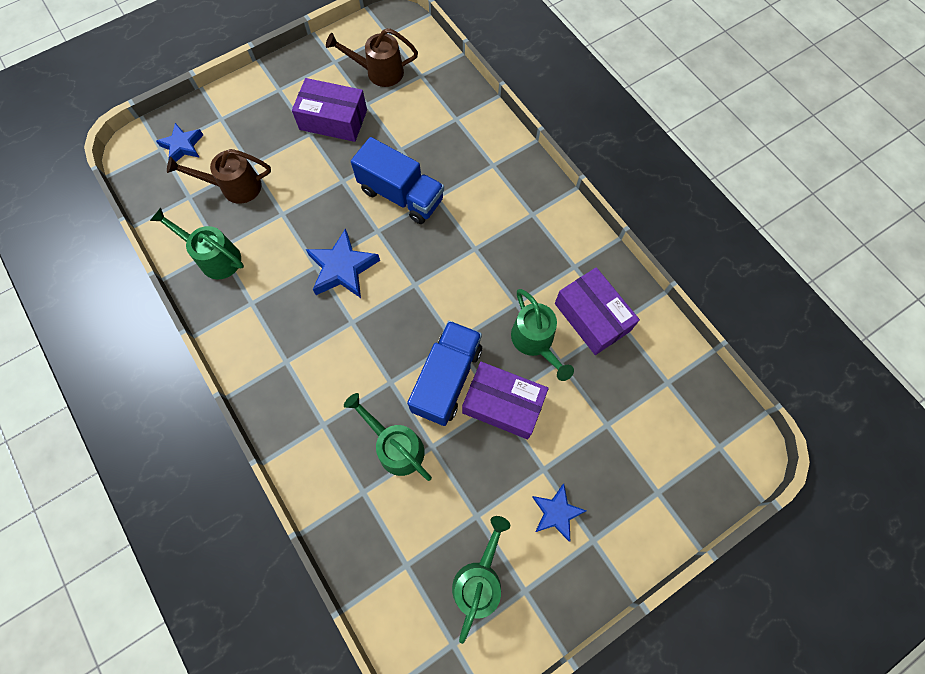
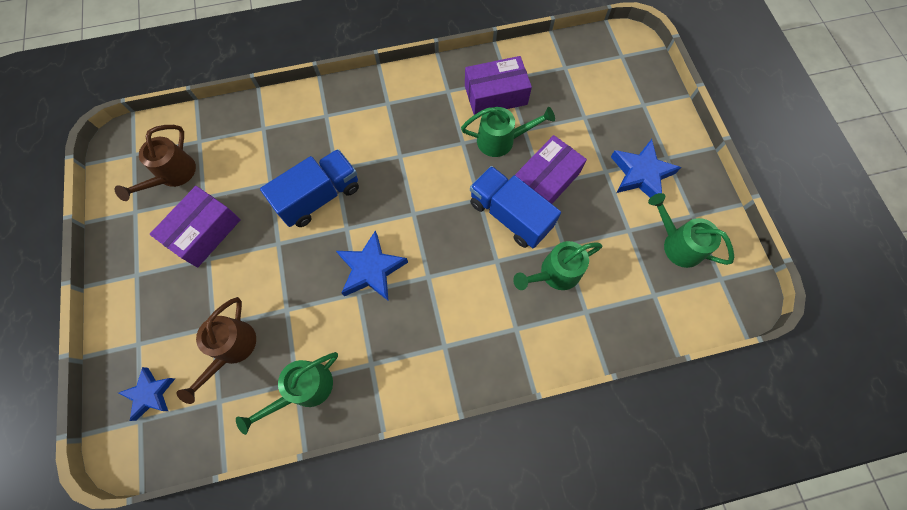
camera: 70 degrees left, 0 degrees up
(556, 512) = (641, 174): blue star -> blue star, size x1.52

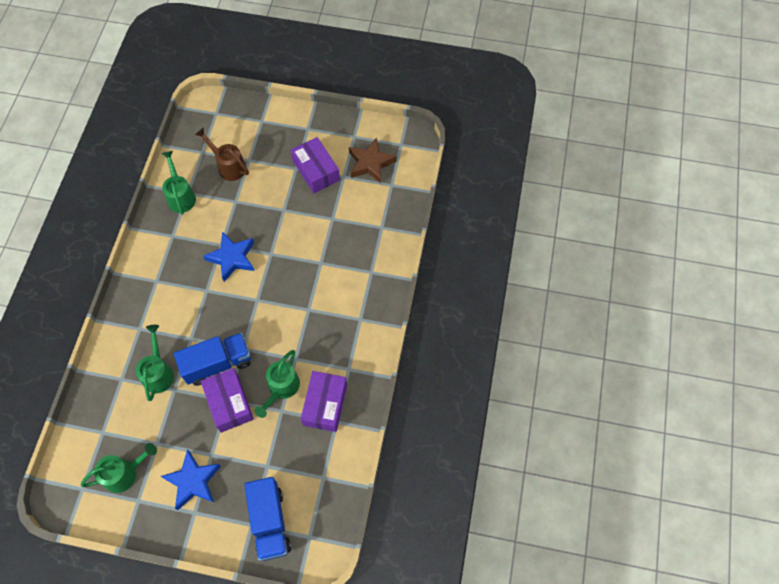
camera: 115 degrees right, 5 degrees down
(150, 394) = (227, 121): blue star -> none
(173, 175) = (370, 163): brown watering can -> brown star
(319, 197) = (304, 245): blue truck -> blue truck (270, 522)

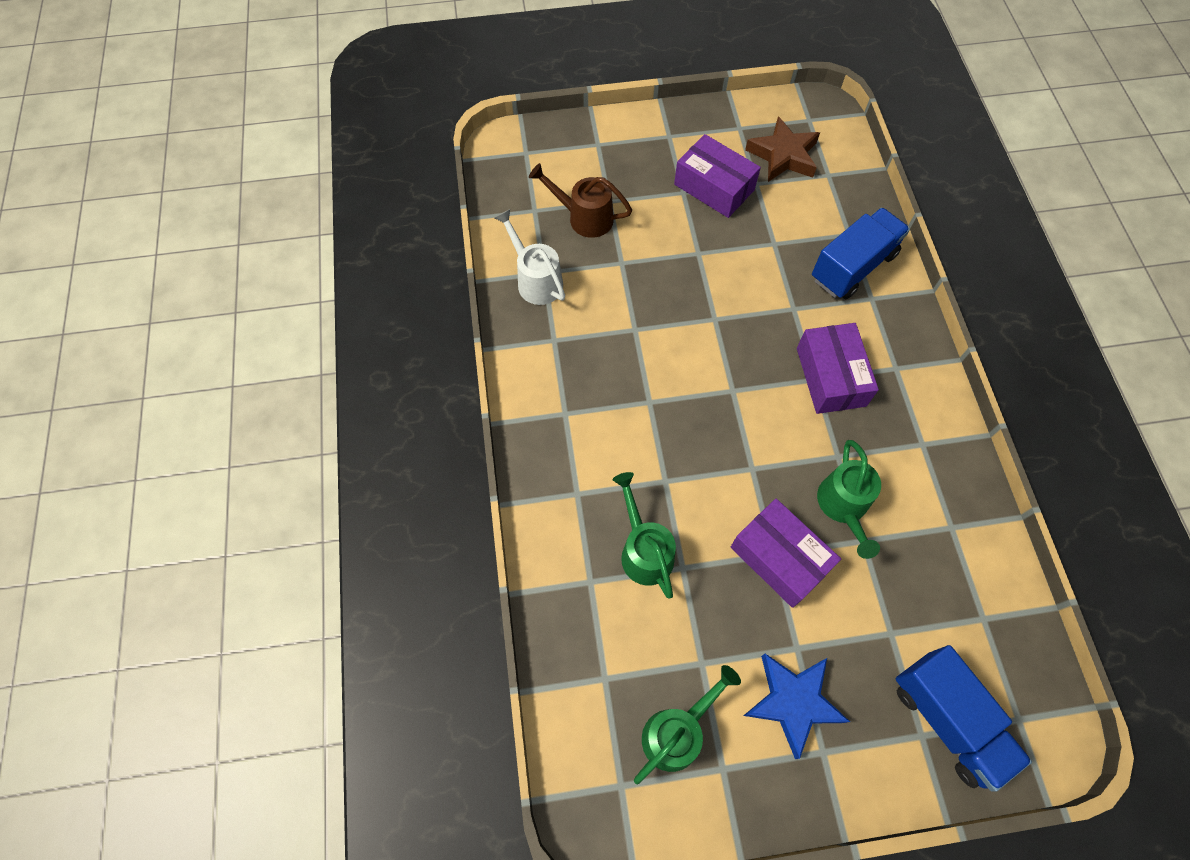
camera: 20 degrees left, 0 degrees up
(180, 196) = (536, 280): green watering can -> white watering can
(218, 364) = (728, 504): blue truck -> blue truck (853, 267)
(232, 258) = (662, 343): blue star -> none
(325, 404) = (921, 508): purple box -> purple box (831, 377)

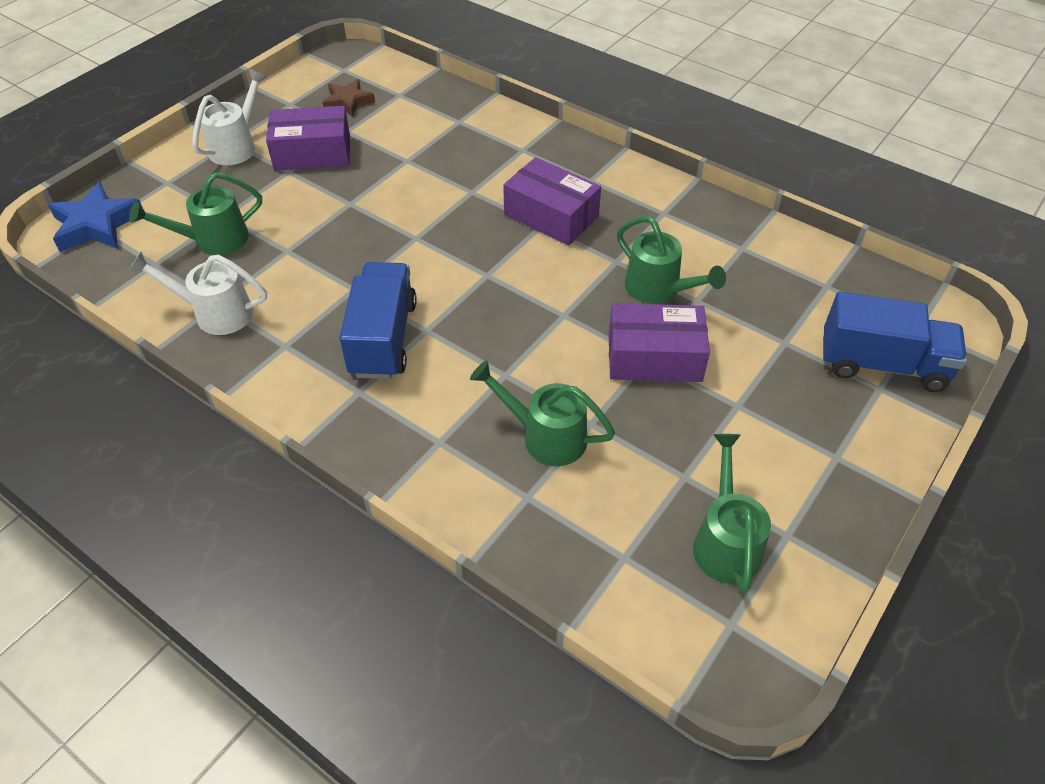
camera: 45 degrees left, 15 degrees down
(584, 217) = (213, 240): brown watering can -> green watering can
(669, 143) = (237, 146): none -> white watering can
(783, 155) = (348, 102): brown star -> brown star, size x0.66
(793, 702) = (778, 443): blue star -> blue star (97, 224)
(853, 267) = (486, 139): blue truck -> blue truck (383, 338)

